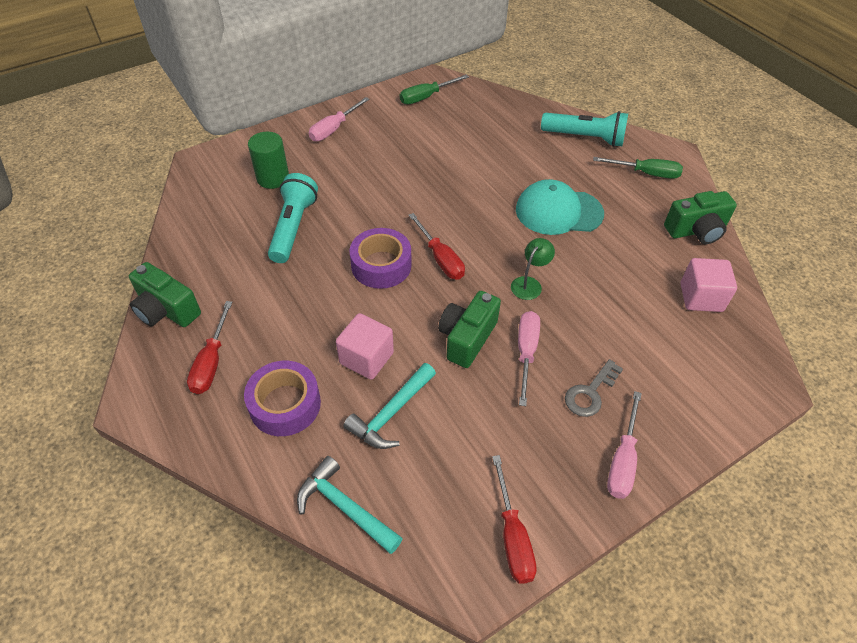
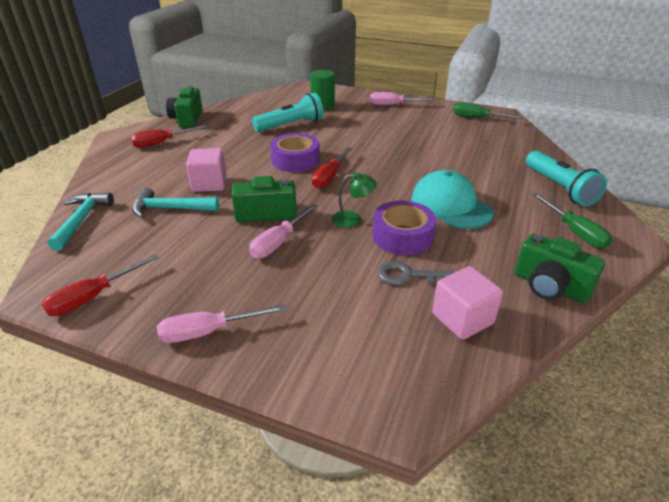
camera: 55 degrees right, 15 degrees down
(285, 404) = (148, 173): purple tape -> purple tape (402, 236)
(526, 352) = (279, 242): pink screwdriver -> pink screwdriver turned 150 degrees clockwise
(590, 392) = (269, 288): grey key -> grey key (409, 275)

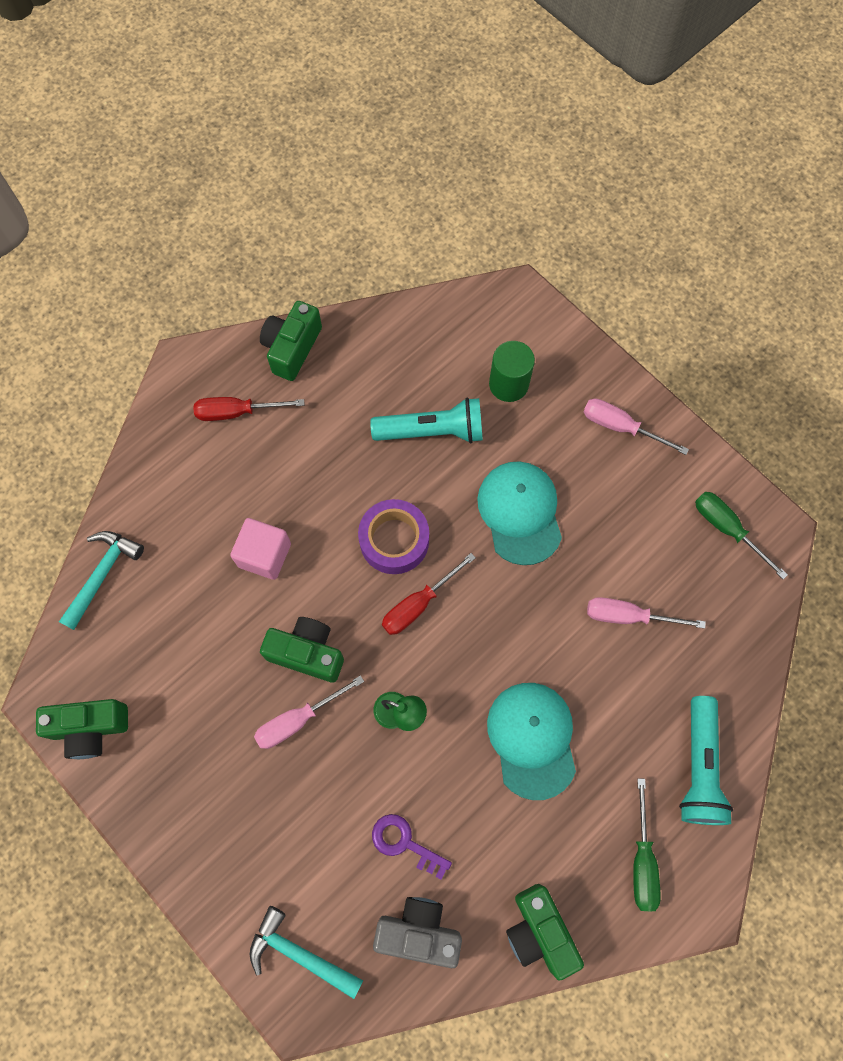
camera: 25 degrees right, 35 degrees up
(93, 297) = (90, 728): red screwdriver -> green camera
(170, 208) = (203, 593): turquoise hammer -> turquoise hammer (300, 954)
(209, 332) = (180, 832): pink screwdriver -> pink screwdriver (628, 616)
(364, 136) = (520, 513): none -> turquoise cap
(402, 236) = (438, 773): purple tape -> none
(409, 275) = (405, 843): grey key -> purple key
(462, 319) = (418, 931): pink cube -> grey camera

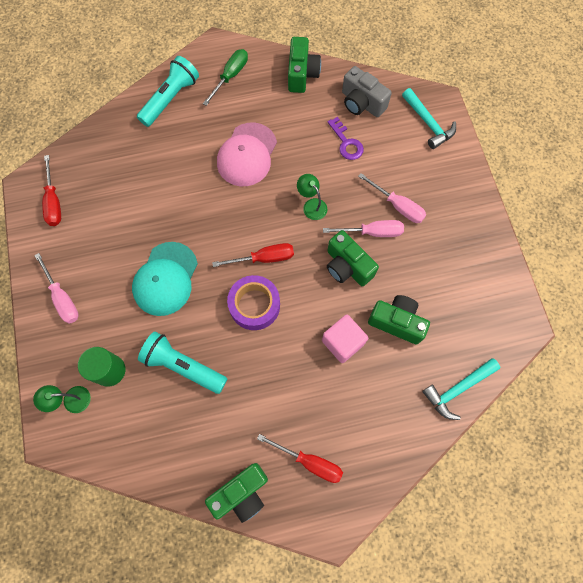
camera: 150 degrees left, 0 degrees up
(90, 728) = (501, 293): green camera -> green camera (396, 322)
(526, 336) = (71, 400): none -> green lamp
(532, 739) = (247, 155): turquoise cap -> pink cap
(628, 616) = (148, 186): pink screwdriver -> pink screwdriver (397, 206)
(727, 529) = (54, 201): green screwdriver -> red screwdriver

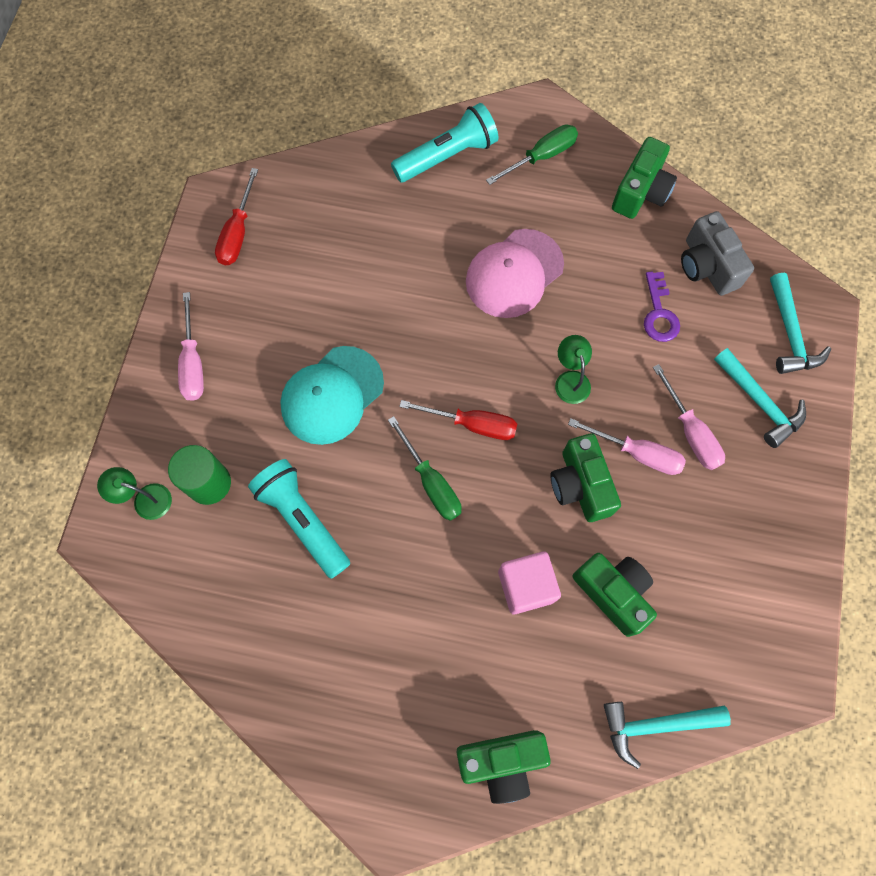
camera: 25 degrees right, 0 degrees up
(241, 493) = (301, 722): green camera -> green camera (502, 761)
(254, 305) = (431, 482): purple tape -> green screwdriver
(309, 461) = (407, 724): red screwdriver -> none
(429, 171) = (759, 402): none -> turquoise hammer

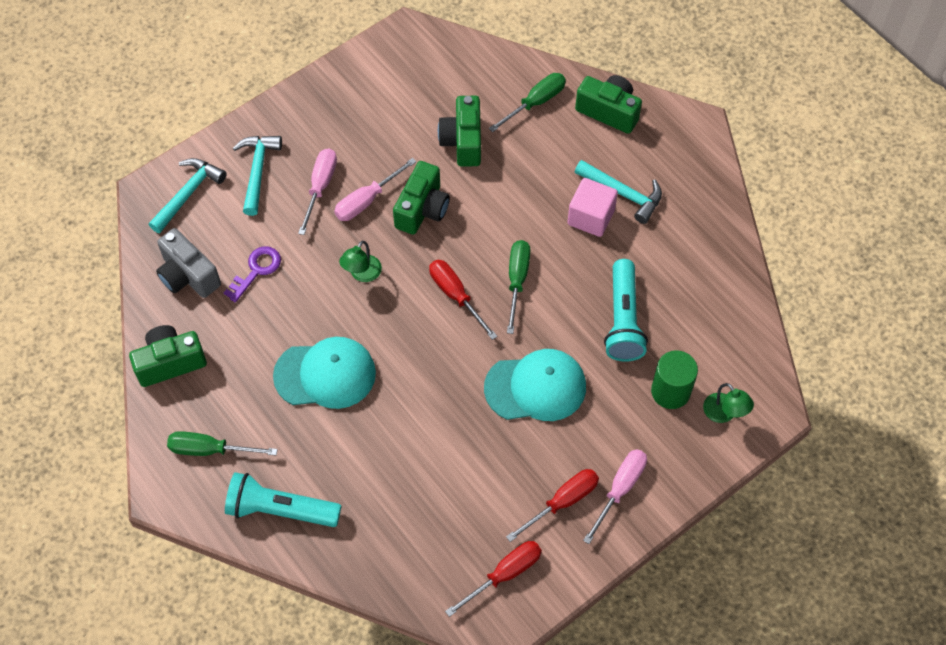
camera: 140 degrees left, 10 degrees down
(234, 318) = (562, 502): none -> red screwdriver
(514, 273) = (325, 374): pink cap -> turquoise cap
(526, 586) = (512, 181): pink cube -> pink cube (591, 217)
(585, 705) = (535, 103): none -> green screwdriver
(637, 453) = (367, 200): pink screwdriver -> pink screwdriver turned 105 degrees counterclockwise
(656, 725) = (505, 68): turquoise hammer -> turquoise hammer (622, 194)
(707, 266) = (188, 275): grey camera -> grey camera turned 120 degrees clockwise

